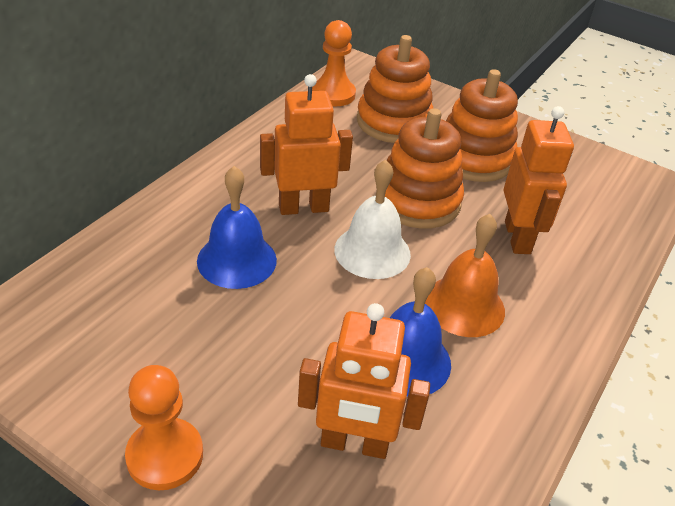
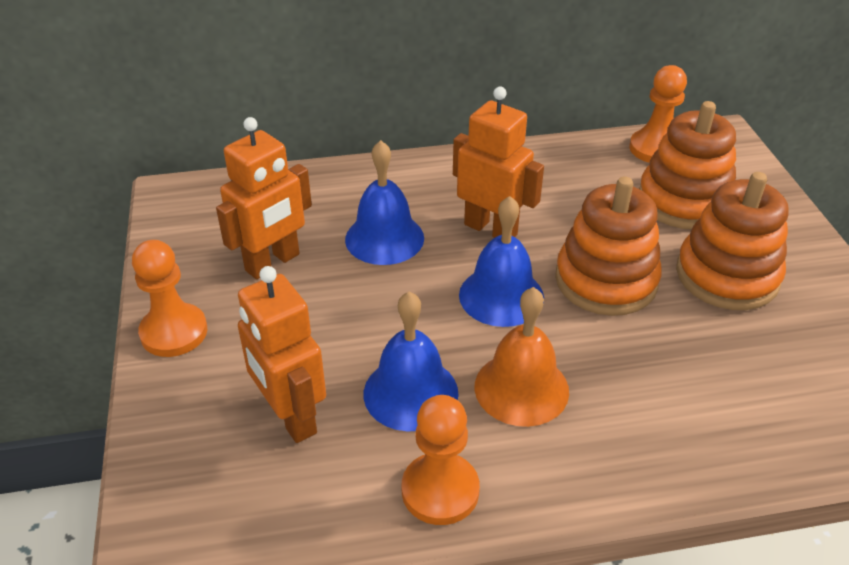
camera: 50 degrees right, 0 degrees up
(372, 251) = (501, 296): white bell -> blue bell
(509, 410) = (440, 490): none -> orange pawn
(518, 237) = (665, 370): orange robot -> orange robot (273, 263)

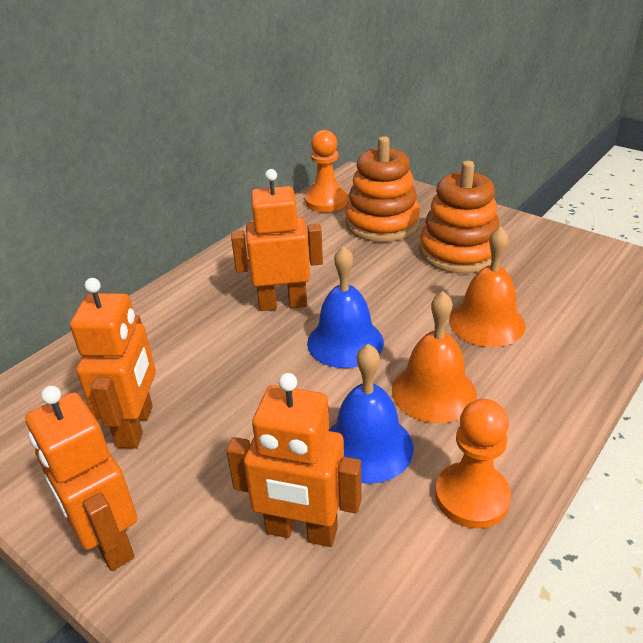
camera: 40 degrees left, 5 degrees down
(174, 332) = (108, 541): orange pawn -> orange robot
(384, 238) = (210, 354): blue bell -> none
(606, 280) = (397, 293): orange stacking toy -> none
(657, 361) = (486, 322): none -> orange bell

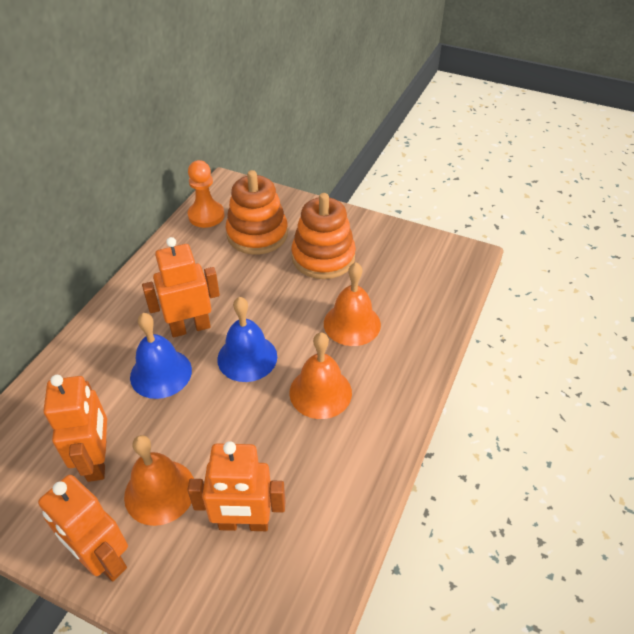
camera: 15 degrees left, 10 degrees up
(201, 474) = (160, 491): none -> orange bell
(367, 446) = (279, 447): blue bell -> blue bell (161, 373)
(472, 497) = (357, 474): orange pawn -> none

